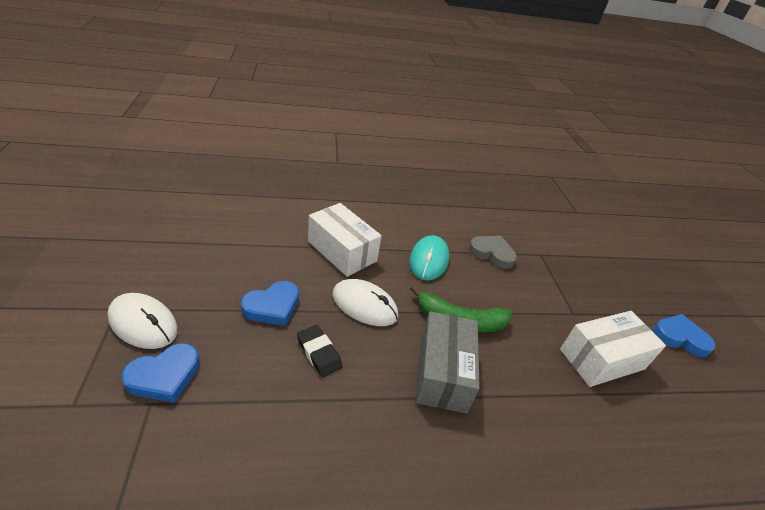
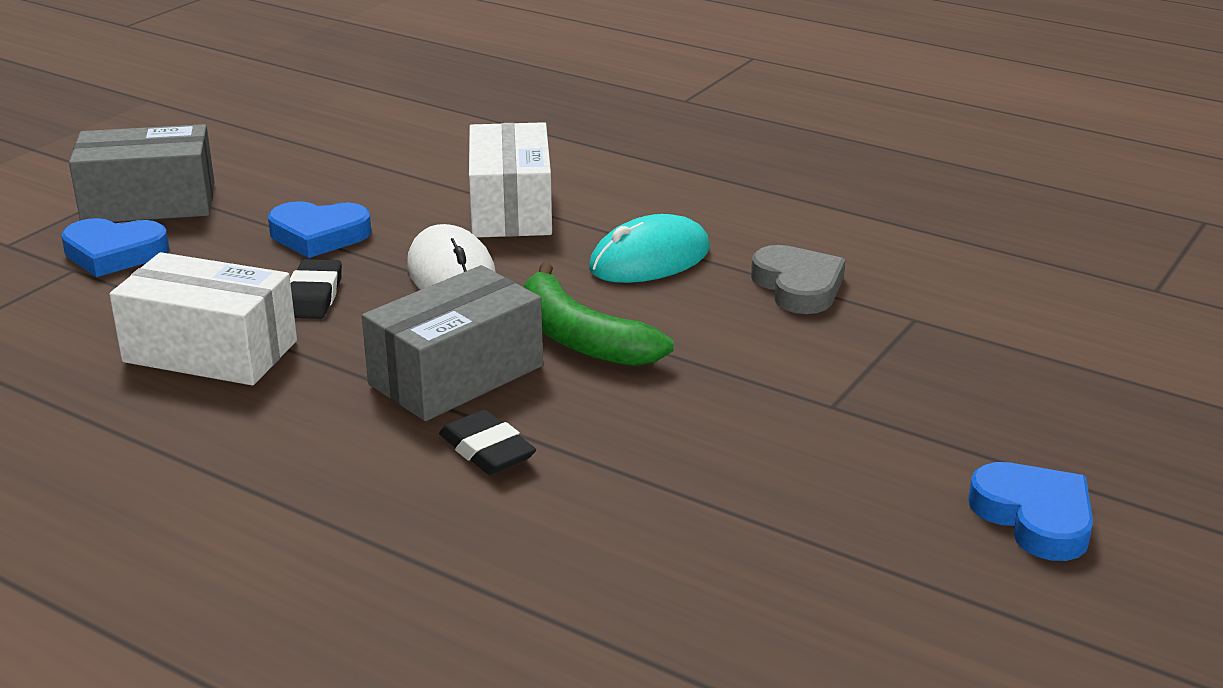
camera: 45 degrees right, 10 degrees down
(143, 323) = (149, 203): white mouse -> grey box
(509, 415) = (487, 450): none -> black eraser
(601, 359) = (778, 469): white box -> white box (210, 351)

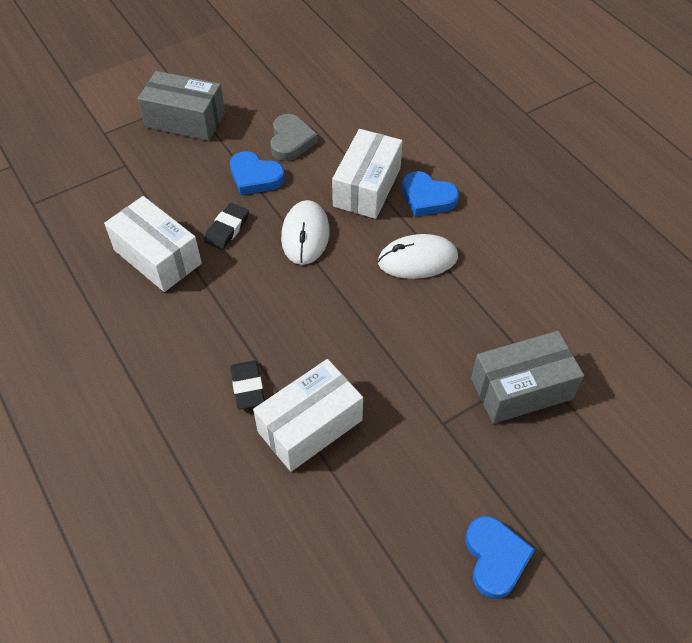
camera: 25 degrees right, 25 degrees up
(114, 253) = (149, 158): blue heart -> blue heart (427, 198)
(456, 375) = (264, 321): grey box -> grey box (521, 389)
(581, 338) = (342, 315): green banana -> none
(627, 463) = (310, 426): none -> white box
(650, 259) = (417, 259): turquoise mouse -> white mouse
(798, 286) = (486, 314): grey heart -> grey heart (291, 141)

